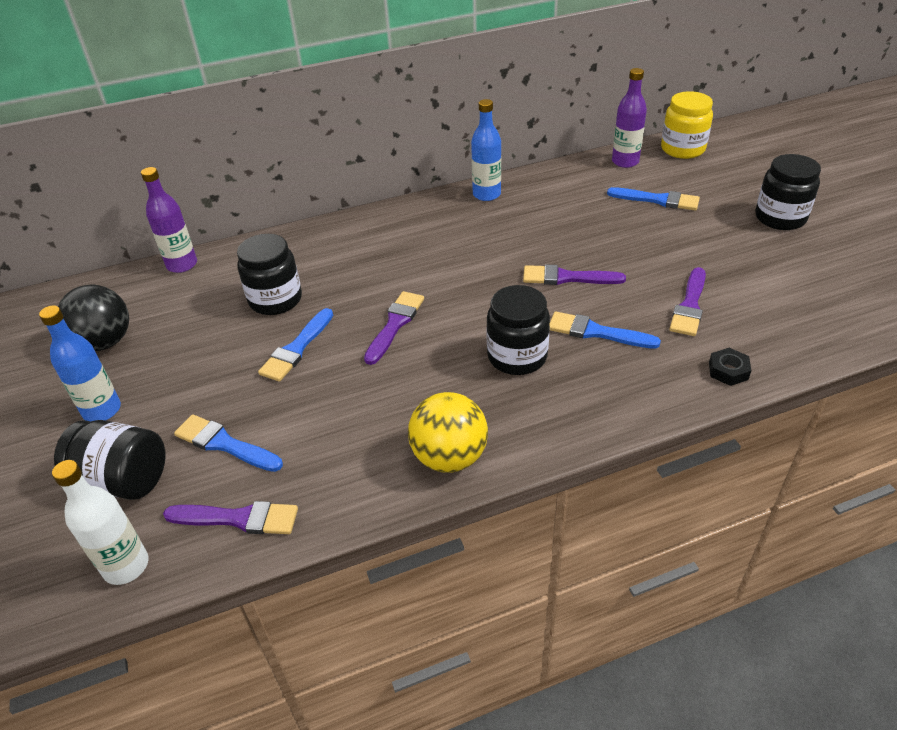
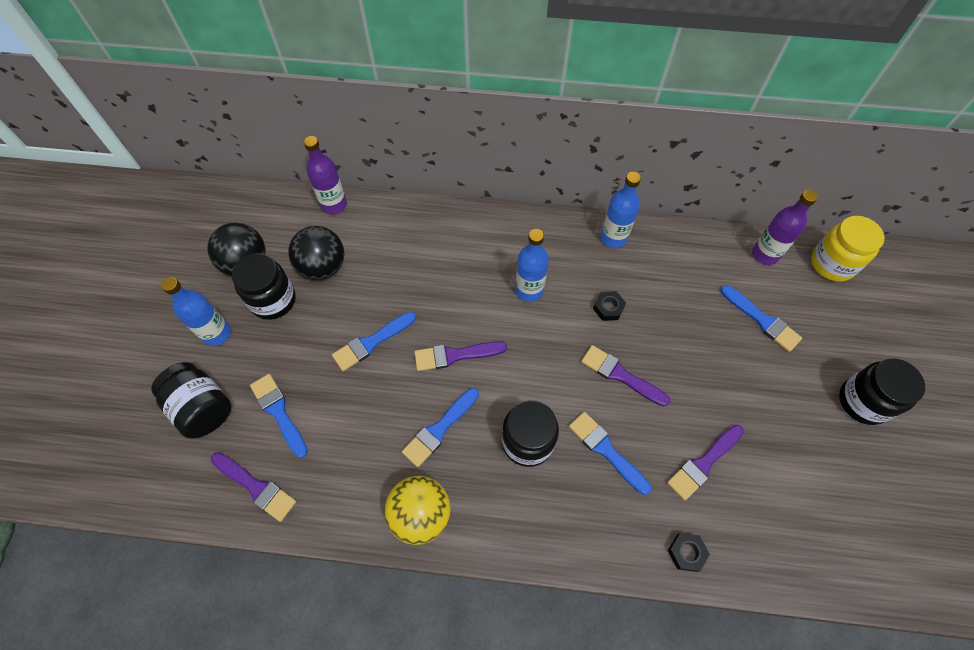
camera: 25 degrees right, 20 degrees up
(126, 566) = (173, 487): white bottle -> none
(200, 313) = (323, 267): none -> black ball
(275, 300) = (382, 280): black jar -> black jar (273, 300)
(395, 324) = (455, 355): purple brush -> purple brush turned 150 degrees counterclockwise
(419, 384) = (439, 429): none -> blue brush
(434, 254) = (529, 290): none -> blue bottle
(519, 239) = (608, 308): none -> black nut

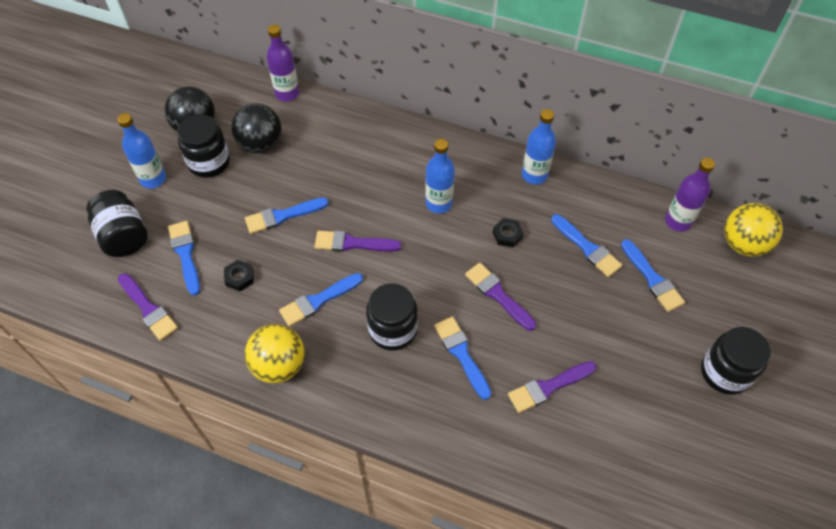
camera: 15 degrees right, 5 degrees down
(686, 552) = (504, 456): black nut -> black nut (239, 278)
(690, 303) = (587, 248): none -> blue brush
(832, 263) = (743, 244): yellow jar -> yellow ball

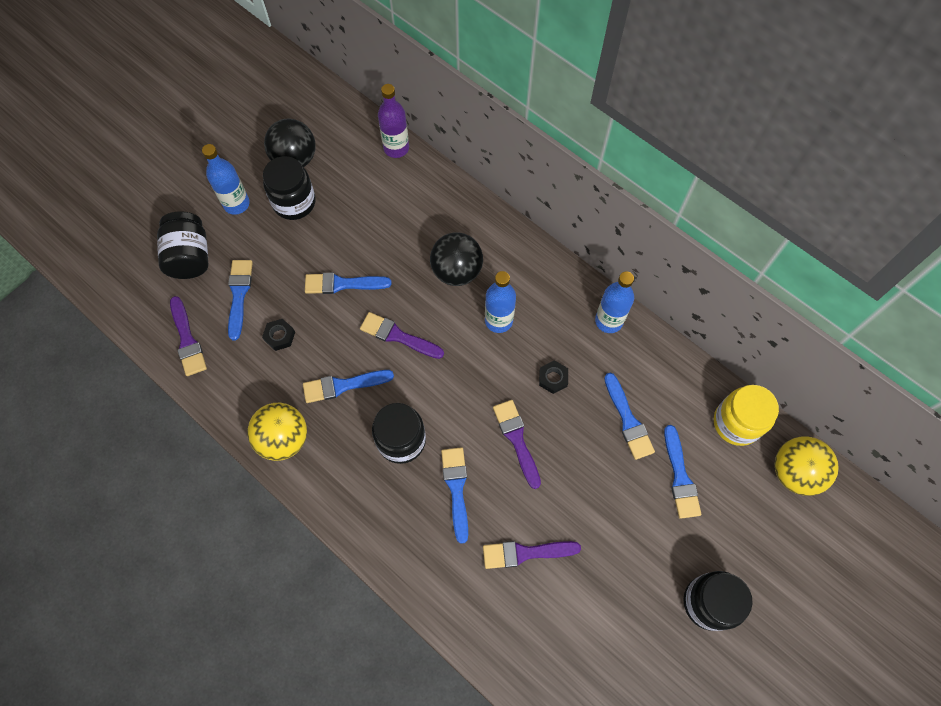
camera: 20 degrees right, 10 degrees up
(260, 144) = (350, 198): black ball -> black ball (457, 271)
(678, 221) = (736, 423): purple bottle -> yellow jar

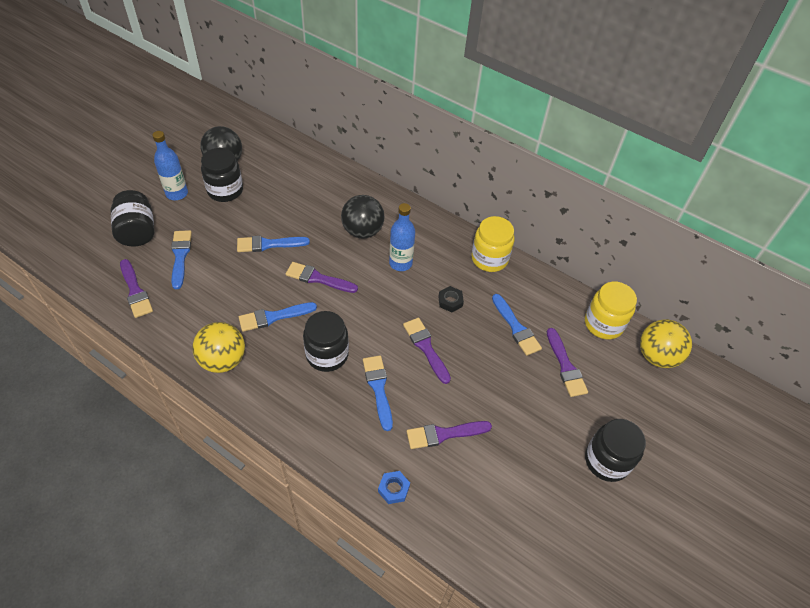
camera: 10 degrees left, 15 degrees down
(279, 336) = (216, 284): black nut -> none
(396, 148) = (306, 152): purple bottle -> none
(462, 614) = (393, 489): none -> blue nut
(608, 321) = (489, 259): blue bottle -> yellow jar
(680, 477) = (565, 366): blue brush -> purple brush

